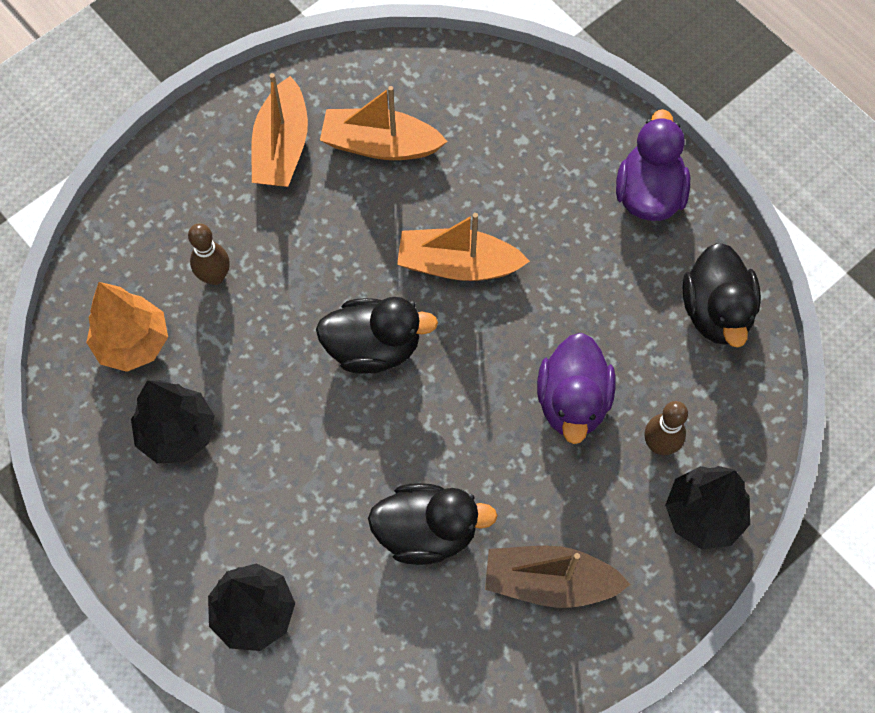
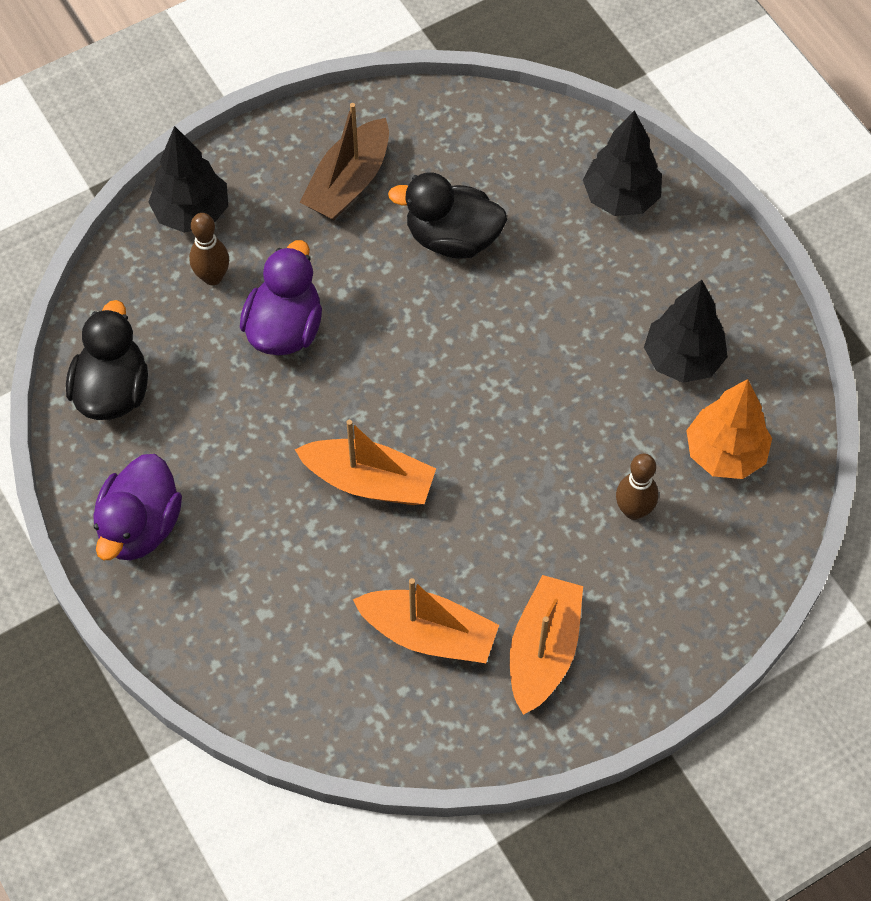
camera: 170 degrees left, 5 degrees down
(373, 347) = (474, 410): black duck -> none
(549, 581) = (349, 182): brown boat -> brown boat turned 105 degrees clockwise

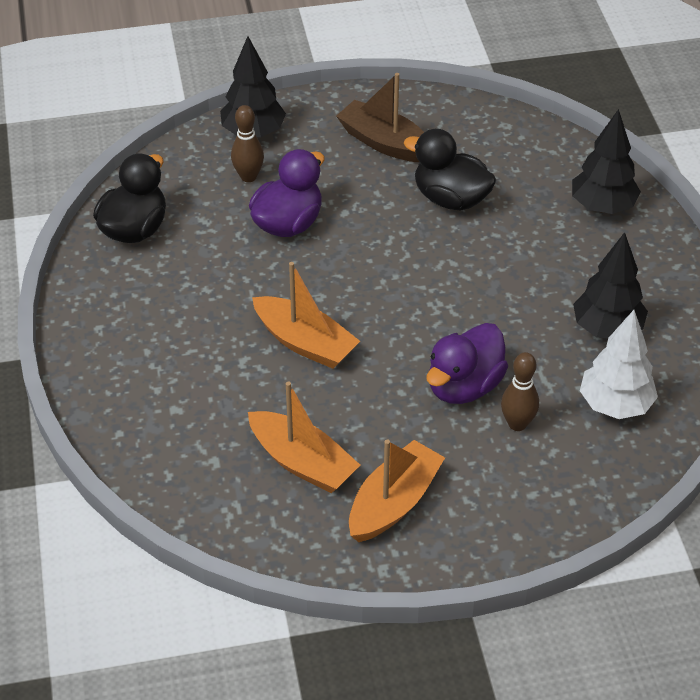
camera: 20 degrees right, 15 degrees down
(140, 526) = (109, 323): purple duck -> purple duck (464, 386)
(349, 182) = (385, 143): brown boat -> brown boat turned 75 degrees clockwise
(724, 453) = (615, 405): orange tree -> white tree

